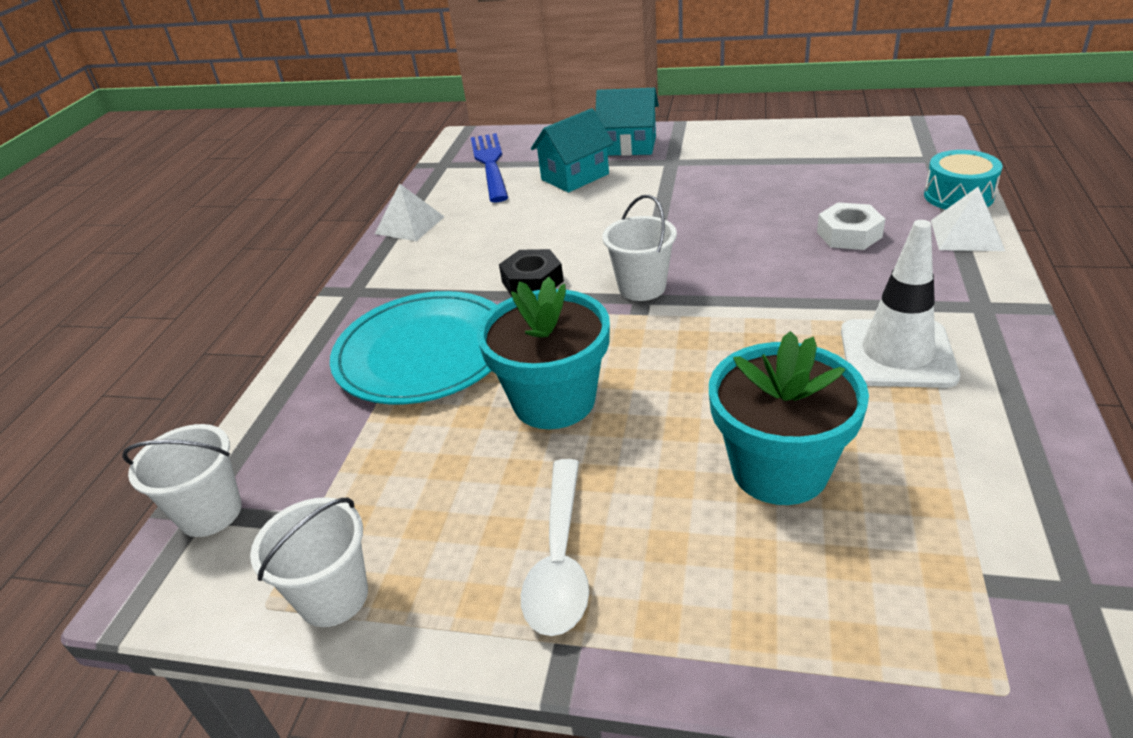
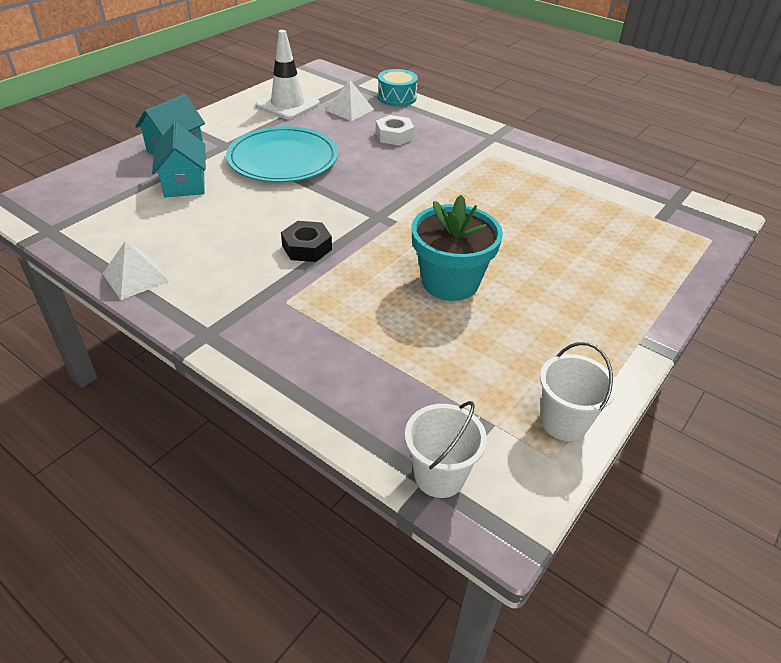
camera: 70 degrees left, 5 degrees up
(424, 352) = (341, 320): turquoise plate -> turquoise plate (283, 159)
(490, 164) = (94, 209): blue fork -> none
(560, 559) = (584, 323): white spoon -> none
(642, 287) = (366, 212): white bucket -> none
(779, 469) = (564, 235): turquoise flower pot -> none
(897, 354) = (508, 171): white traffic cone -> white traffic cone (287, 105)
(966, 235) = (433, 112): white pyramid -> white pyramid (349, 109)

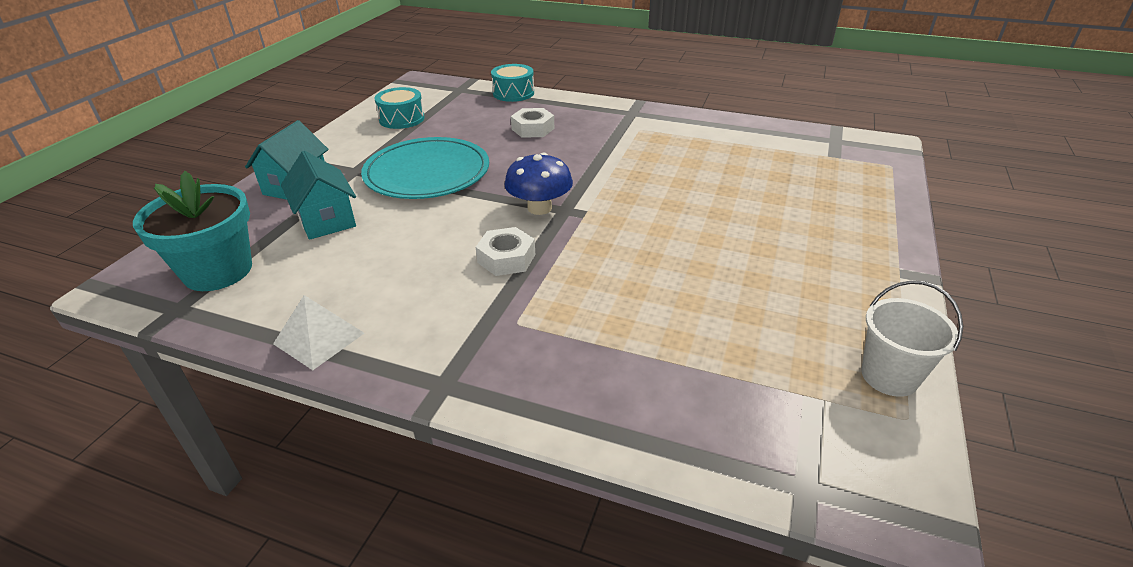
camera: 15 degrees left, 5 degrees down
(287, 105) = (402, 119): white traffic cone -> turquoise drum
(307, 247) = (506, 258): black nut -> white nut
(349, 109) = (471, 112): white pyramid -> none
(358, 210) = (539, 208): none -> blue mushroom
(439, 475) = (807, 476): white bucket -> none
(450, 282) = (680, 260): turquoise flower pot -> turquoise flower pot (218, 271)

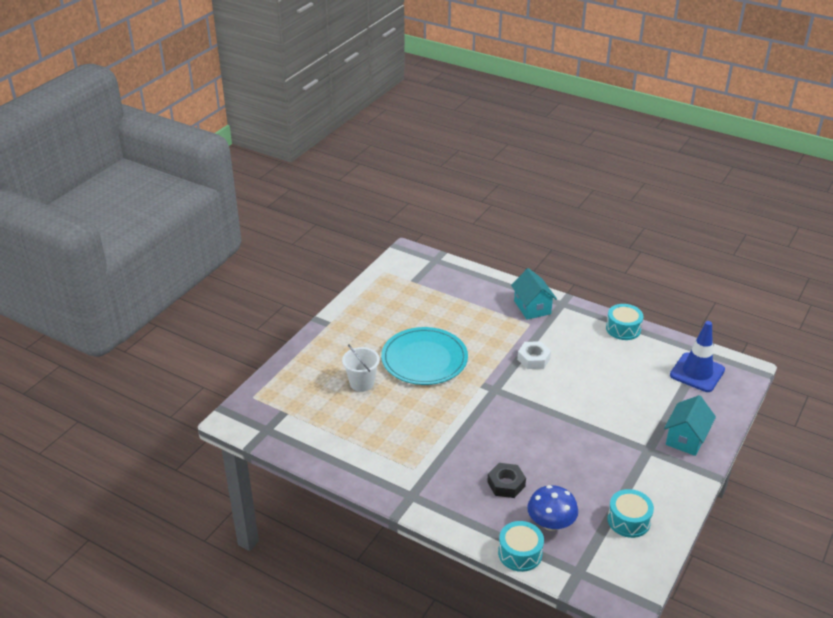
camera: 170 degrees left, 0 degrees up
(218, 271) = (697, 372): turquoise flower pot -> blue traffic cone
(319, 338) = (623, 329): white pyramid -> turquoise drum
(326, 220) = (650, 402): turquoise house -> turquoise house (532, 307)
(427, 173) = (591, 439): turquoise plate -> turquoise plate (424, 359)
(533, 129) = (506, 484): white nut -> black nut
(539, 208) = (510, 393): blue mushroom -> blue mushroom (551, 523)
(889, 376) = (378, 284): white bucket -> white bucket (362, 383)

